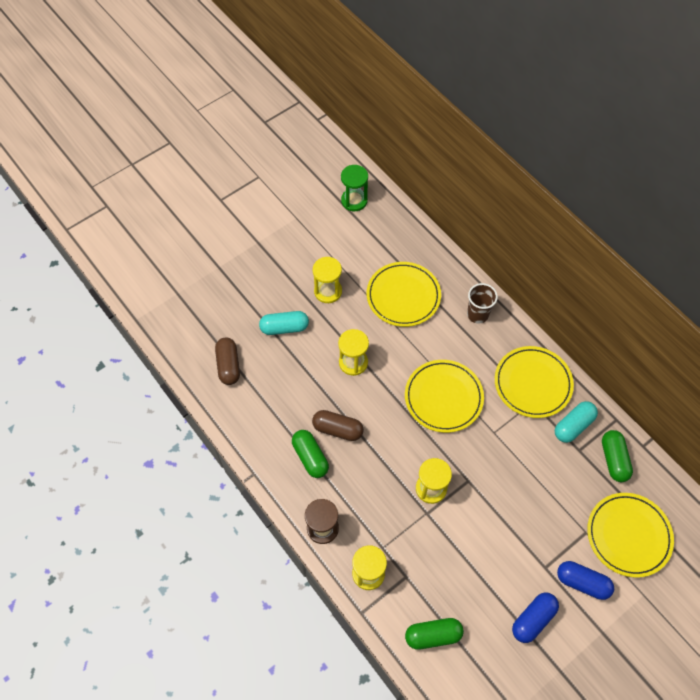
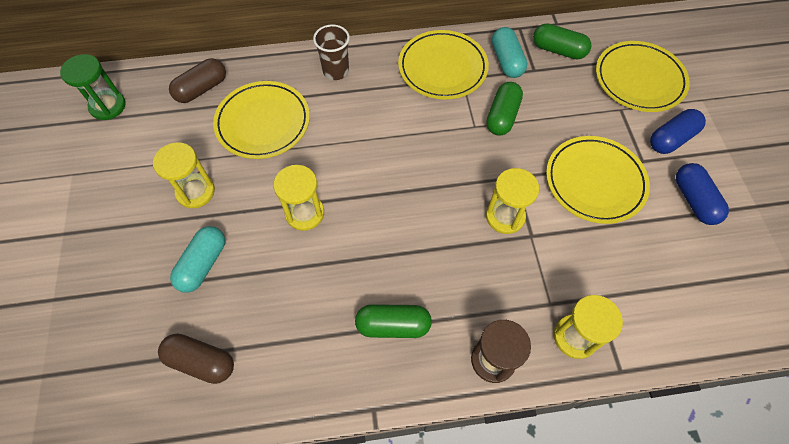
camera: 60 degrees left, 0 degrees up
(337, 429) = (376, 274): brown capsule -> brown capsule (201, 89)
(433, 635) = (677, 306): green capsule -> green capsule (502, 116)
(443, 397) = (407, 149): yellow plate -> yellow plate (595, 182)

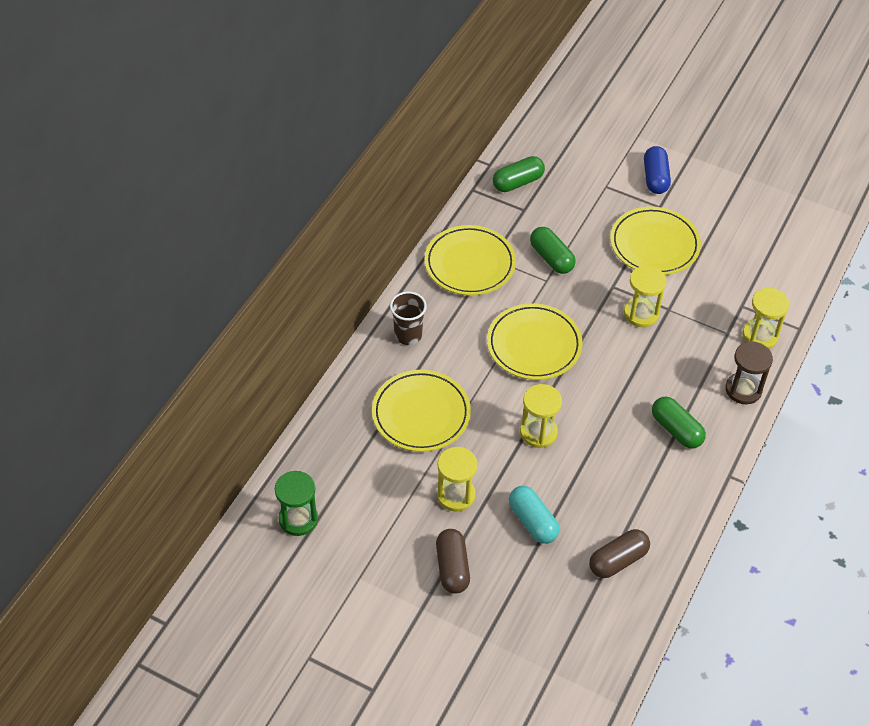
camera: 55 degrees left, 10 degrees down
(201, 89) = (341, 439): brown capsule -> brown capsule (452, 568)
(393, 325) = (676, 430): green capsule -> green capsule turned 75 degrees counterclockwise
(506, 61) = (499, 220): turquoise capsule -> none
(639, 79) = (589, 157): yellow plate -> yellow plate (534, 345)
(694, 200) = (713, 203): blue capsule -> none

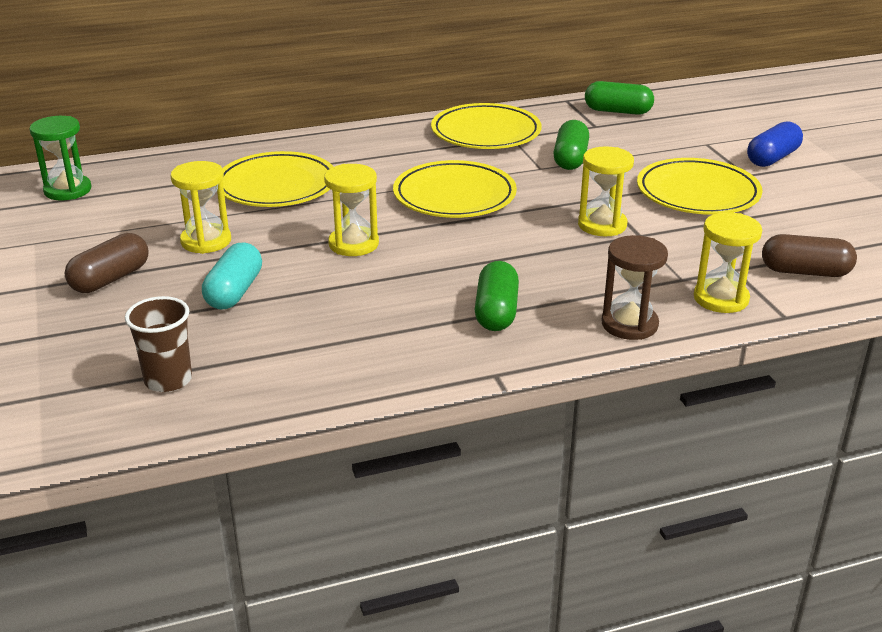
camera: 45 degrees right, 20 degrees down
(408, 335) = (355, 144): brown cup -> brown cup (168, 380)
(618, 560) = (257, 363): brown capsule -> brown capsule (805, 272)

